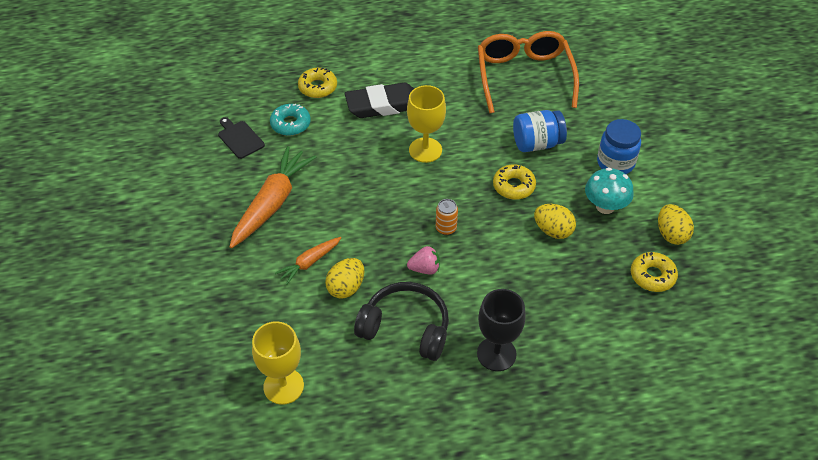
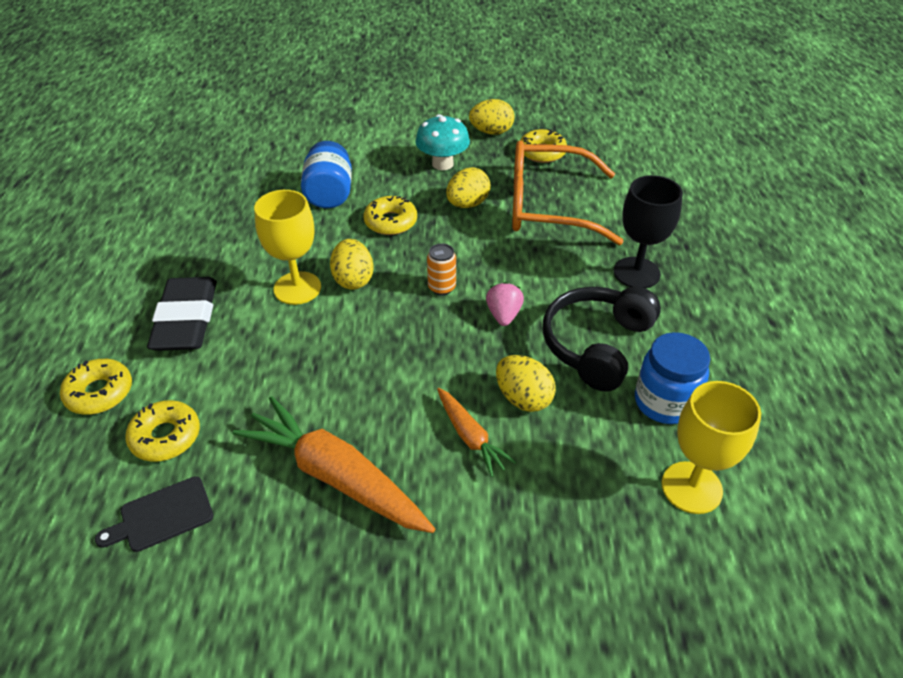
camera: 80 degrees left, 5 degrees down
(290, 124) = (166, 437): turquoise donut -> yellow donut
(441, 177) = (353, 280): none -> yellow egg
(524, 76) = (211, 185): orange glasses -> orange glasses (547, 206)
(615, 163) = (383, 147): blue jar -> blue jar (664, 402)

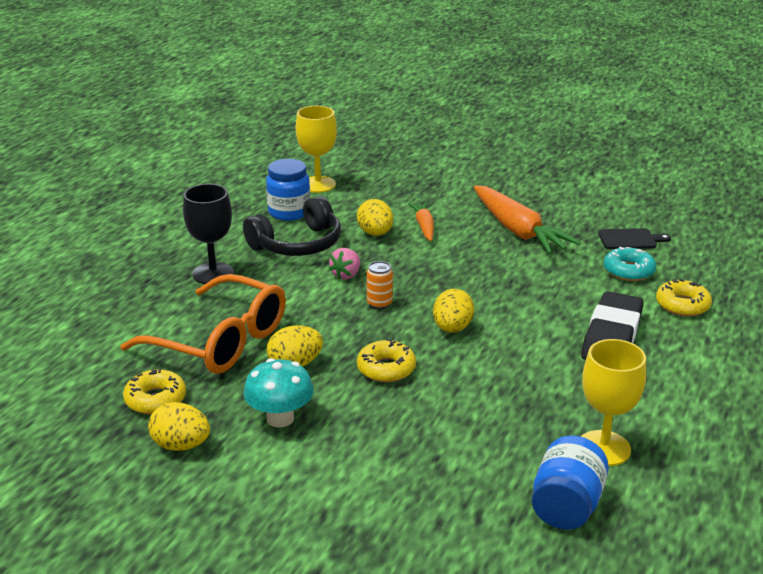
camera: 155 degrees left, 15 degrees down
(166, 437) = (628, 271): yellow donut -> turquoise donut
(297, 288) = (506, 334): yellow goblet -> yellow goblet (604, 448)
(329, 194) = (434, 418): blue jar -> blue jar (566, 506)

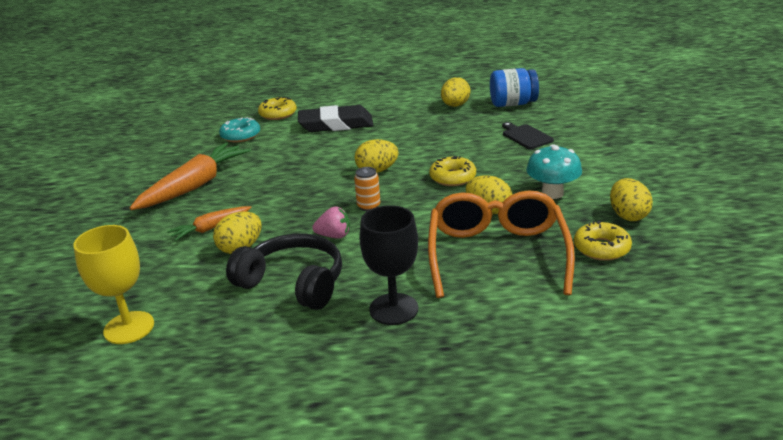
camera: 115 degrees left, 0 degrees up
(289, 212) = (219, 318): blue jar -> none
(604, 448) = (455, 106): yellow goblet -> yellow egg
(630, 239) = (187, 144): black cutting board -> black cutting board (526, 136)

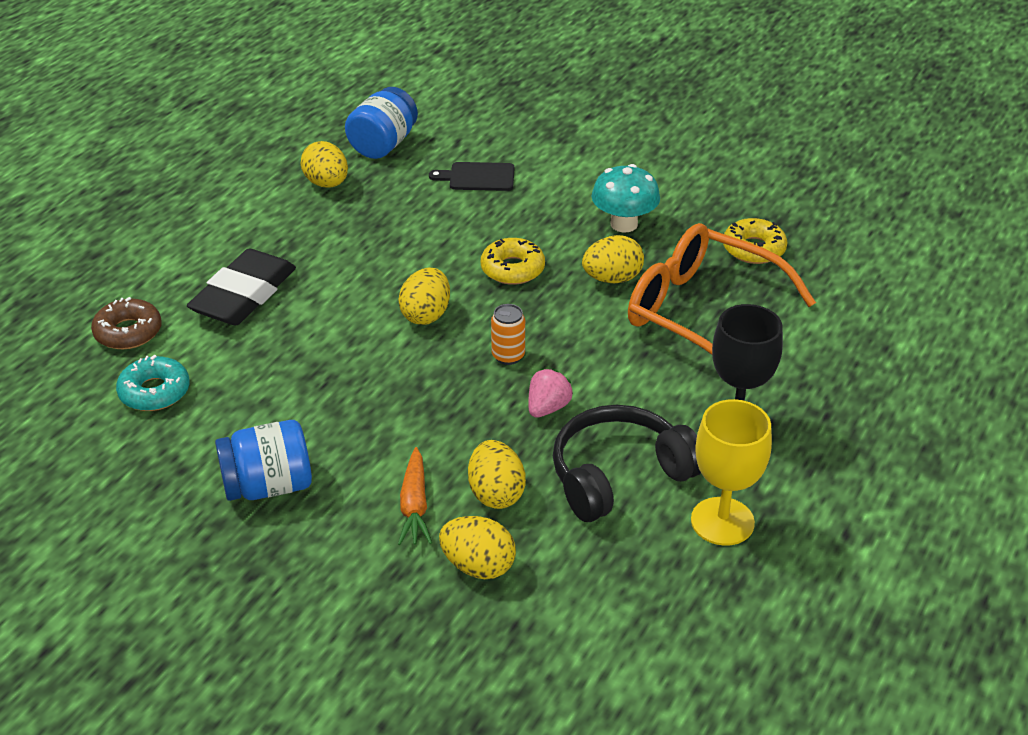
camera: 60 degrees left, 10 degrees up
(129, 327) = (588, 644): yellow goblet -> yellow goblet (722, 521)
(195, 186) = (268, 486): orange carrot -> blue jar
(278, 114) = (128, 332): yellow donut -> brown donut
(628, 215) = (714, 205): yellow egg -> yellow egg (478, 566)

